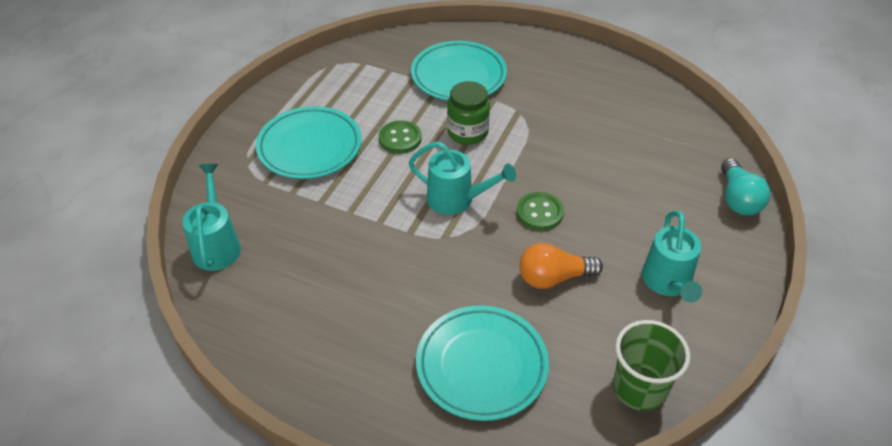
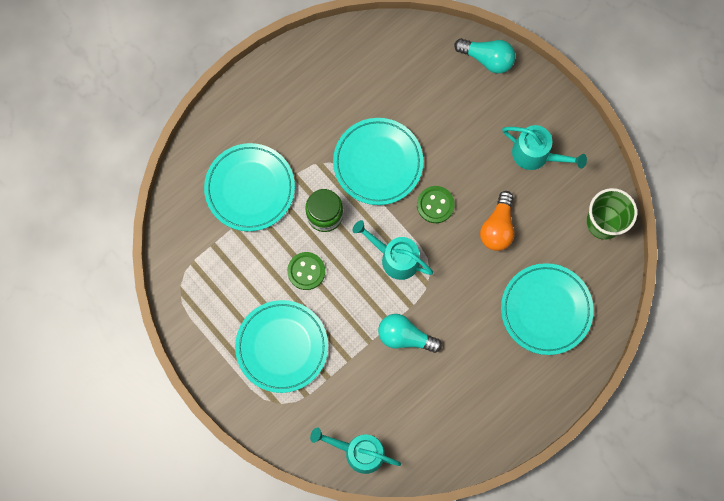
camera: 65 degrees left, 30 degrees up
(372, 239) = (405, 336): none -> turquoise light bulb
(457, 199) = (394, 257): turquoise watering can -> turquoise watering can turned 105 degrees counterclockwise
(551, 152) = (378, 163): none -> turquoise plate

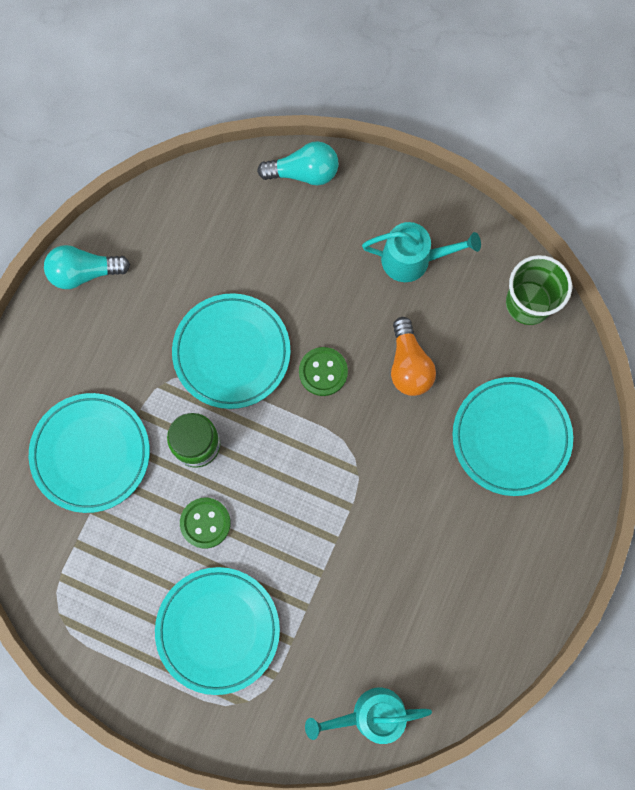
camera: 25 degrees left, 0 degrees up
(394, 257) = (304, 457): turquoise watering can -> none
(405, 336) = (361, 547): turquoise light bulb -> turquoise light bulb (84, 272)

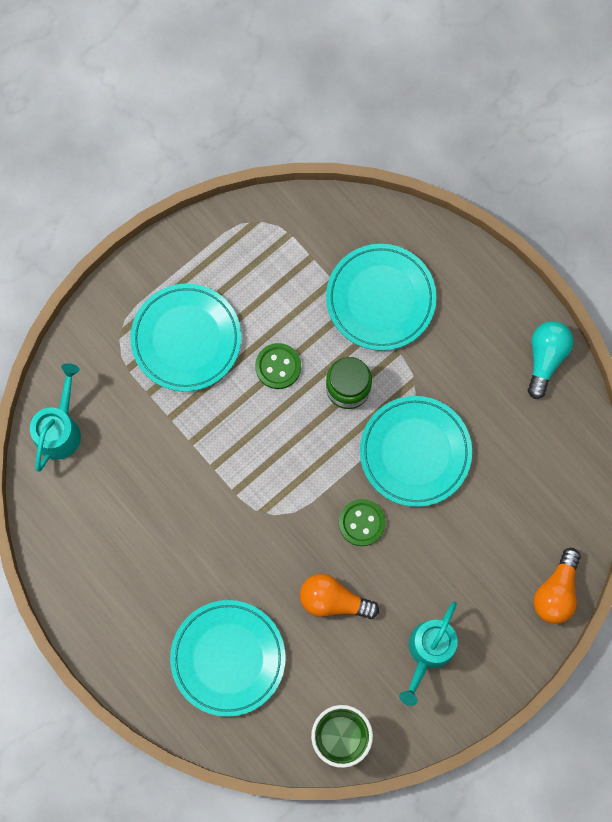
camera: 115 degrees right, 0 degrees up
(303, 172) = (556, 591): turquoise light bulb -> orange light bulb

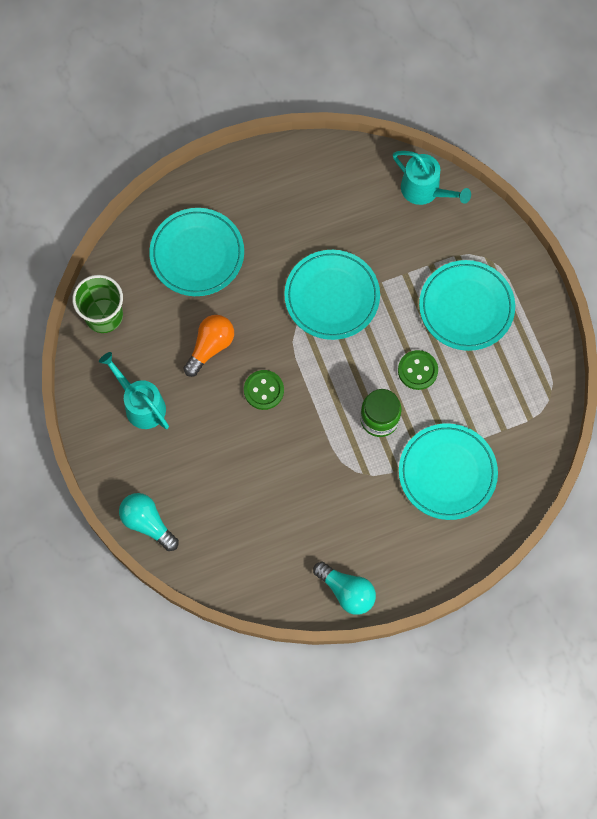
camera: 110 degrees right, 5 degrees down
(415, 452) = (305, 453): turquoise plate -> turquoise plate (332, 297)
(556, 591) = (147, 523): orange light bulb -> turquoise light bulb

